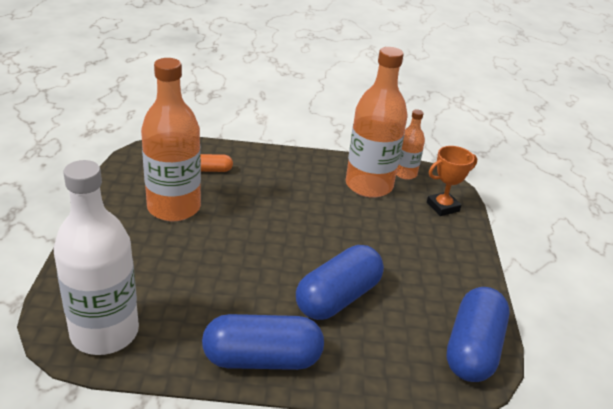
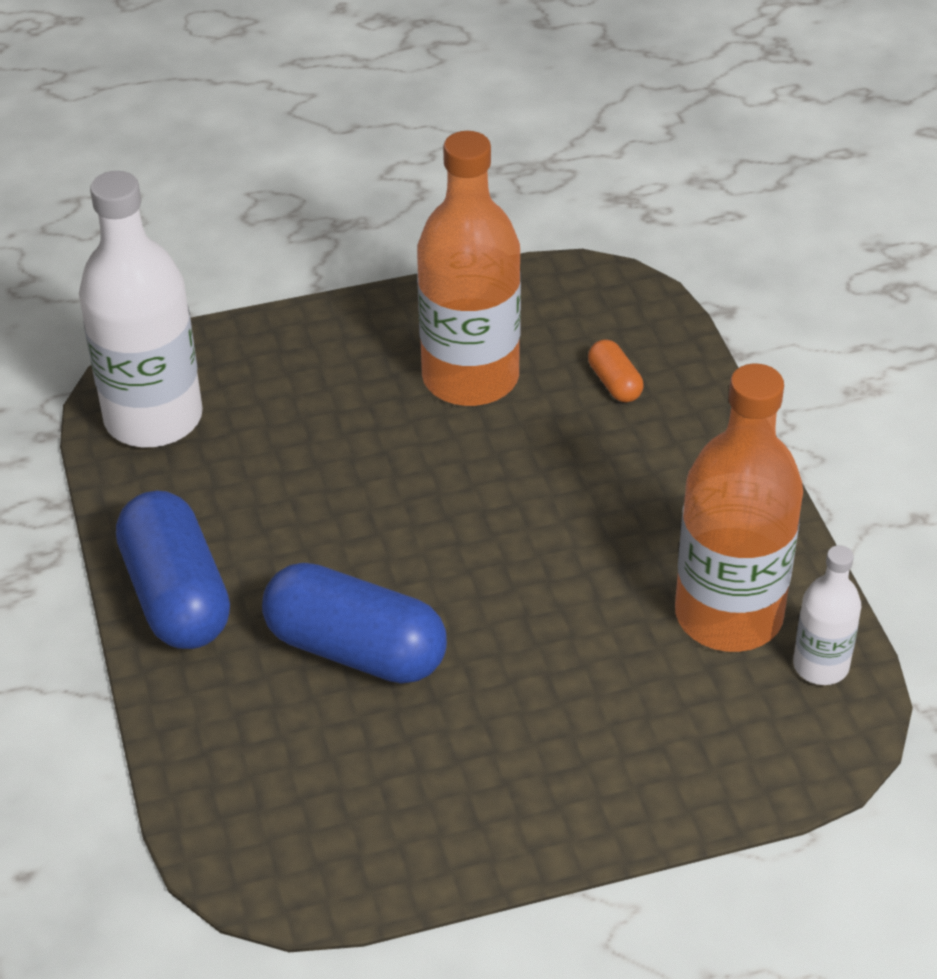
camera: 75 degrees right, 10 degrees up
(405, 174) = (820, 665): orange bottle -> white bottle
(443, 207) = (735, 753): orange trophy -> none
(472, 349) = (319, 861): blue capsule -> none

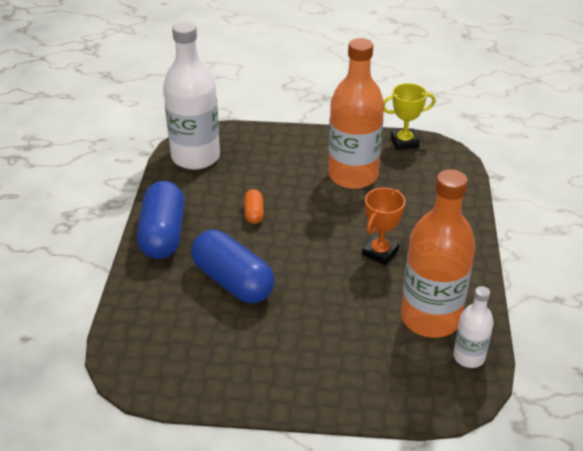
camera: 20 degrees right, 5 degrees down
(532, 284) = (404, 142): none -> yellow trophy
(589, 517) = (380, 252): none -> orange trophy
(614, 383) = (424, 195): orange capsule -> orange capsule (254, 213)

